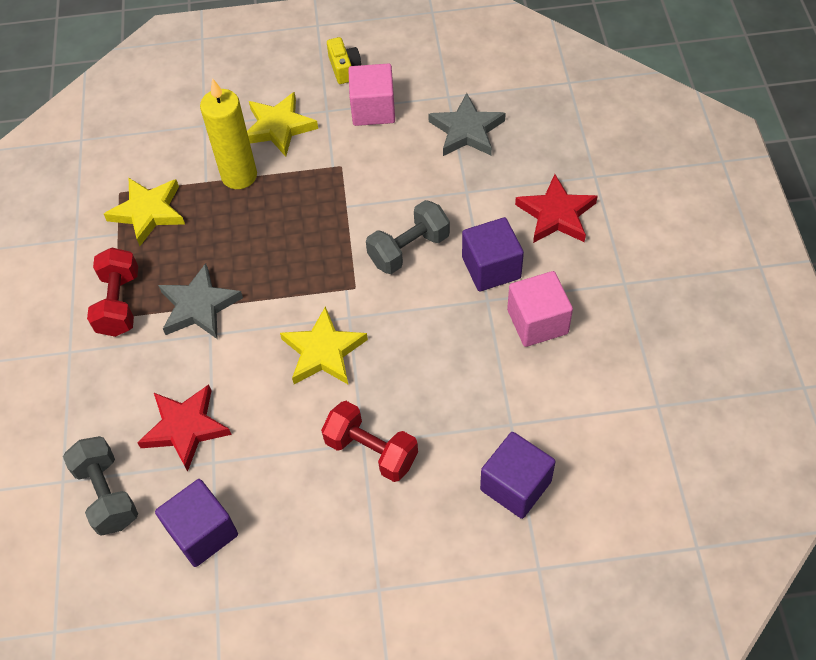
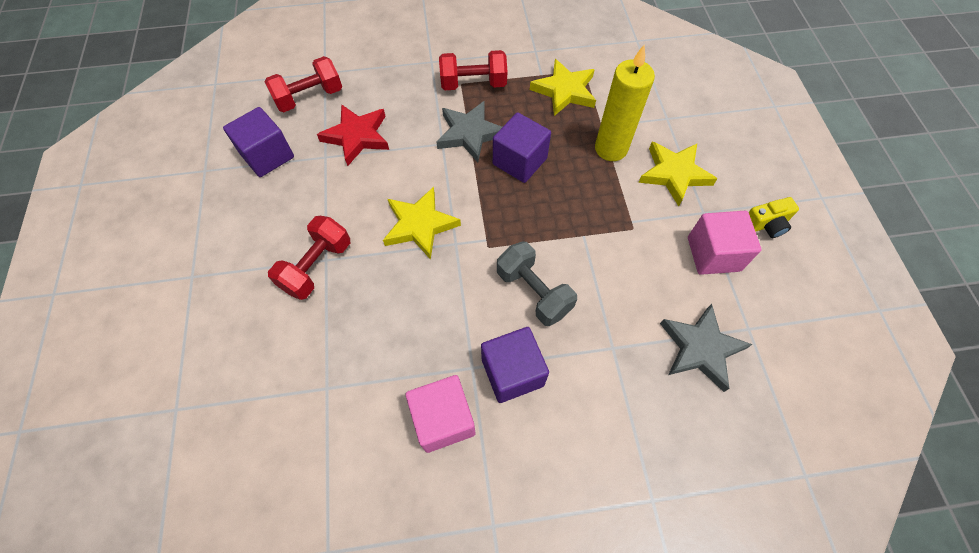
camera: 85 degrees right, 5 degrees up
(107, 494) = (309, 97): grey dumbbell -> red dumbbell
(515, 485) = (261, 391): purple cube -> purple cube (519, 161)
(556, 214) = (589, 448): red star -> none

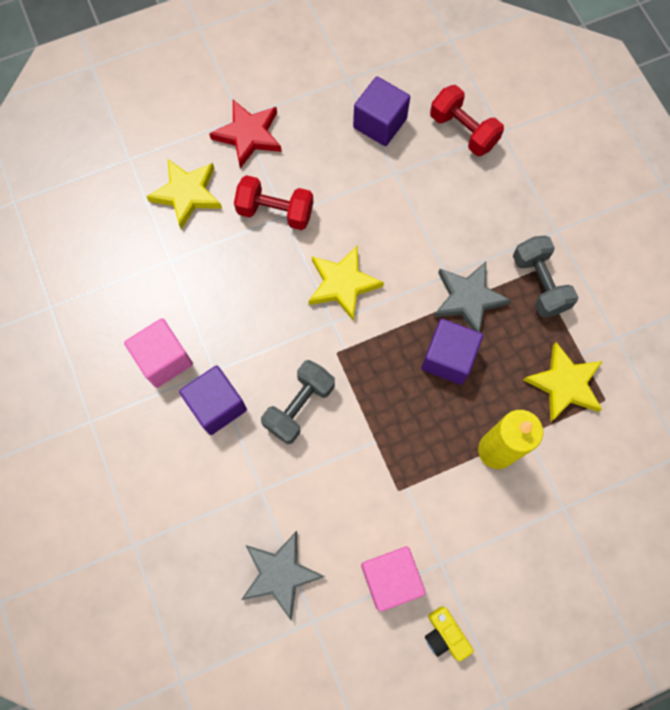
camera: 75 degrees right, 10 degrees up
(357, 136) = (428, 193): red star -> red star (248, 135)
(473, 84) = (539, 283): red dumbbell -> grey dumbbell
(674, 174) = (483, 525): yellow star -> yellow star (187, 194)

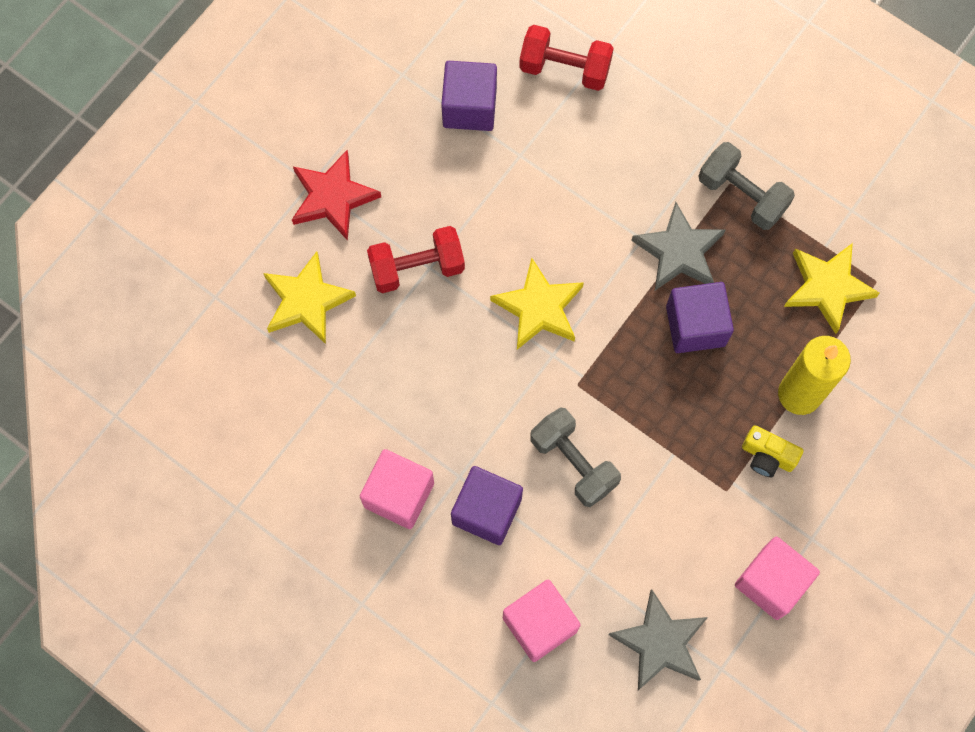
camera: 30 degrees left, 0 degrees up
(203, 508) = (539, 624): none -> pink cube
(299, 406) = (573, 462): grey dumbbell -> grey dumbbell turned 45 degrees counterclockwise
(444, 634) = (856, 605): yellow camera -> yellow camera (767, 456)

